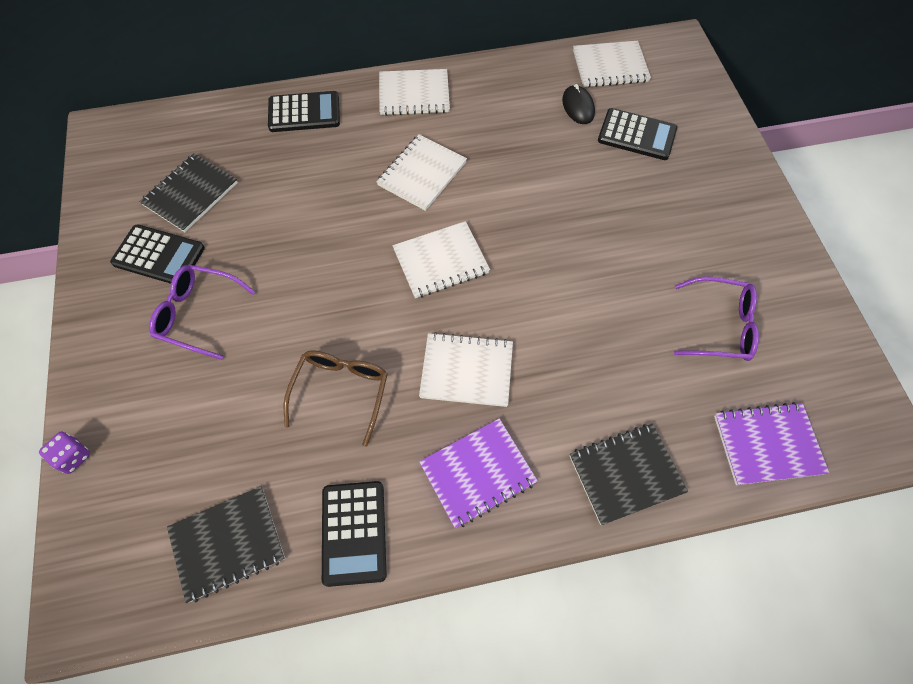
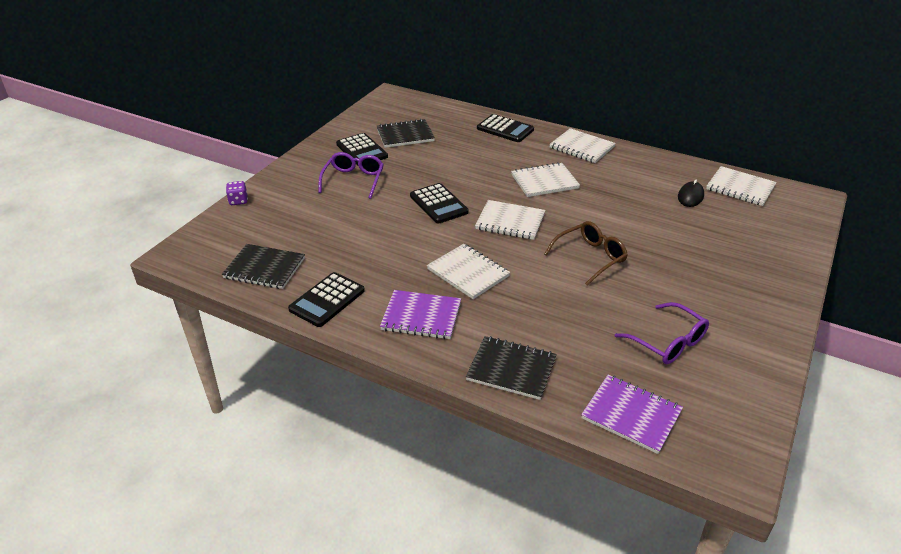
camera: 40 degrees right, 25 degrees down
(197, 314) = (353, 180): purple glasses -> purple glasses turned 45 degrees clockwise
(341, 391) = (388, 244): brown glasses -> brown glasses (590, 257)
(637, 135) = (719, 227): black calculator -> black calculator (439, 204)

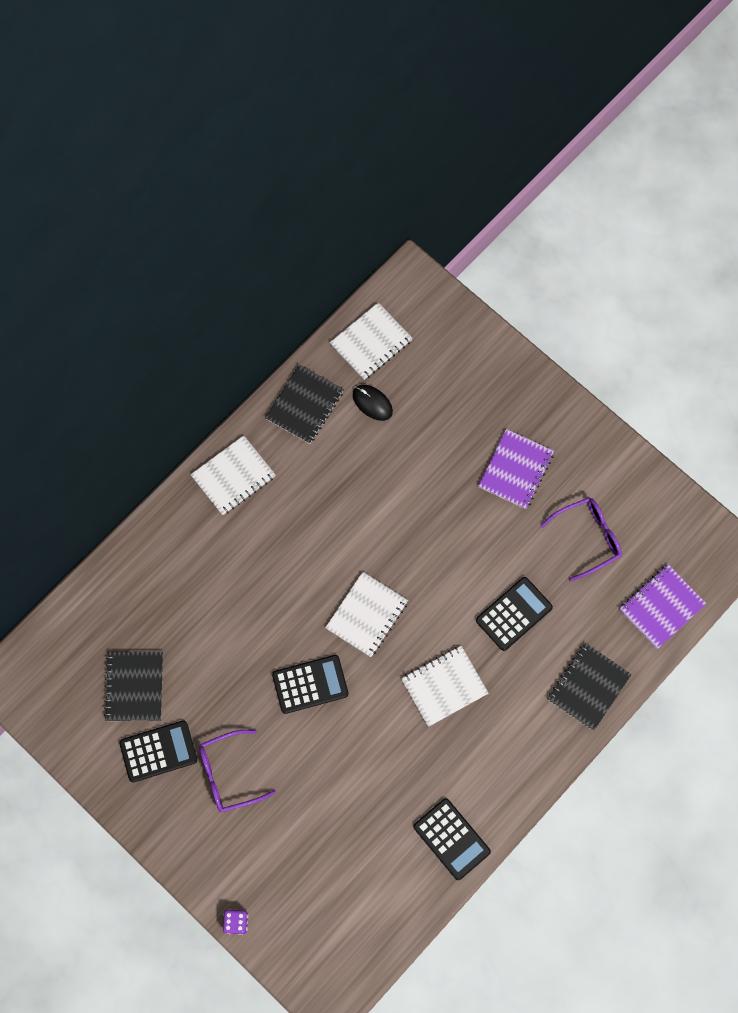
camera: 75 degrees left, 35 degrees up
(264, 268) = (381, 899): black notebook -> black notebook (304, 405)
(353, 180) = (228, 774): purple glasses -> purple glasses turned 45 degrees counterclockwise
(421, 316) = (499, 750): purple notebook -> purple notebook (516, 470)
(505, 129) = (158, 553): black calculator -> black calculator (513, 614)
(544, 181) = (297, 549): white notebook -> none
(590, 257) = (451, 555): brown glasses -> none

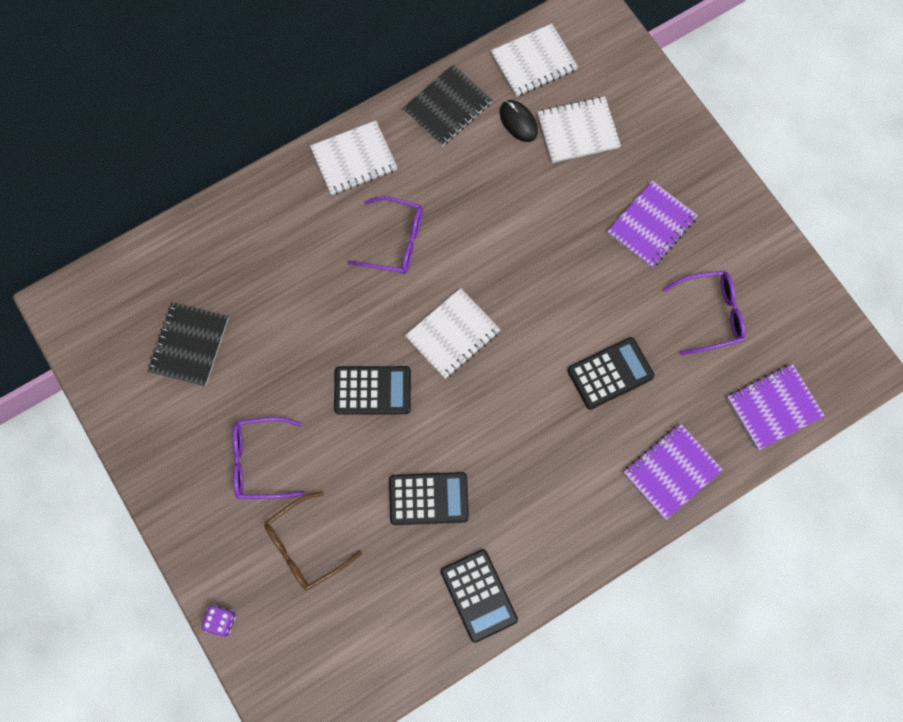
camera: 15 degrees right, 0 degrees up
(158, 751) = (193, 418): black calculator -> black calculator (428, 498)
(290, 838) = (305, 547): none -> brown glasses
(292, 543) = (395, 241): none -> purple glasses
(444, 686) = (515, 430): white notebook -> white notebook (578, 131)
(588, 687) = (671, 472): black notebook -> purple notebook

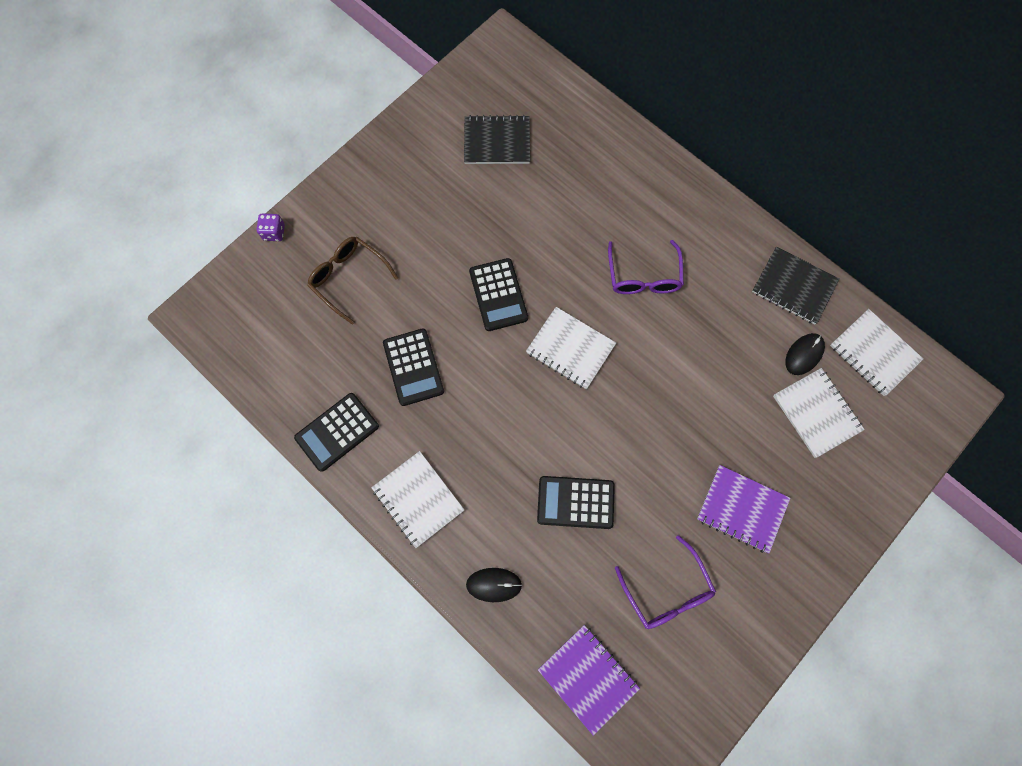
camera: 75 degrees right, 0 degrees up
(259, 461) = (412, 223): purple glasses -> none
(354, 159) = (710, 221): white notebook -> white notebook (418, 499)
(610, 373) = (575, 502): black calculator -> black calculator turned 135 degrees clockwise
(671, 472) = (494, 584): purple notebook -> black mouse

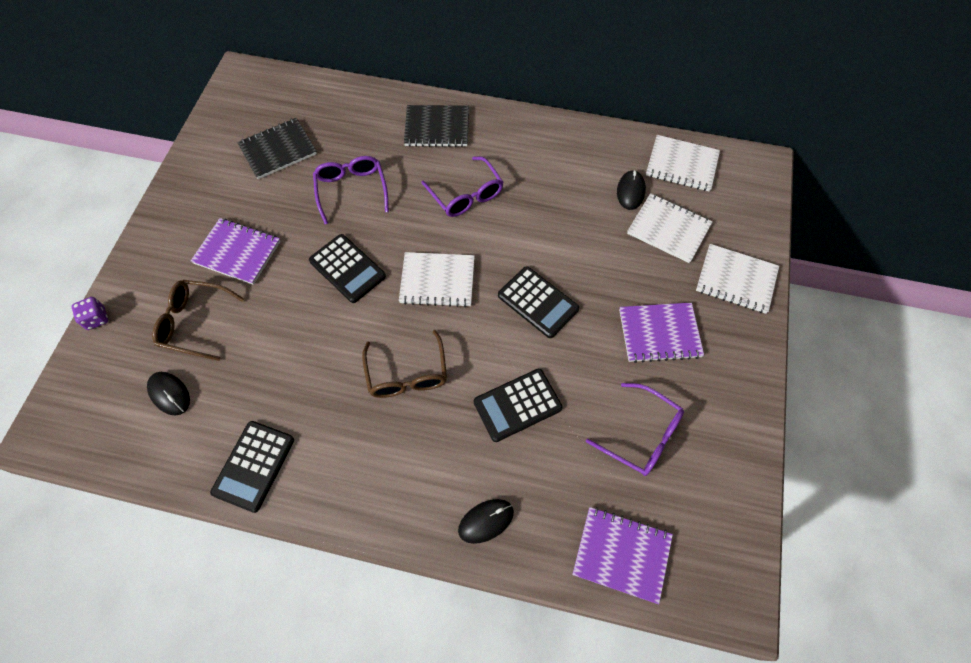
camera: 30 degrees left, 10 degrees down
(301, 332) = (169, 394): none -> black mouse
(413, 229) = (237, 252): none -> purple notebook
(413, 367) = (300, 368): black calculator -> black calculator (538, 302)
(418, 499) = (369, 484): white notebook -> white notebook (736, 280)
(497, 422) = (407, 374): none -> brown glasses
(542, 217) = (351, 190): none -> purple glasses
(793, 287) = (591, 147): black notebook -> black notebook (437, 128)

